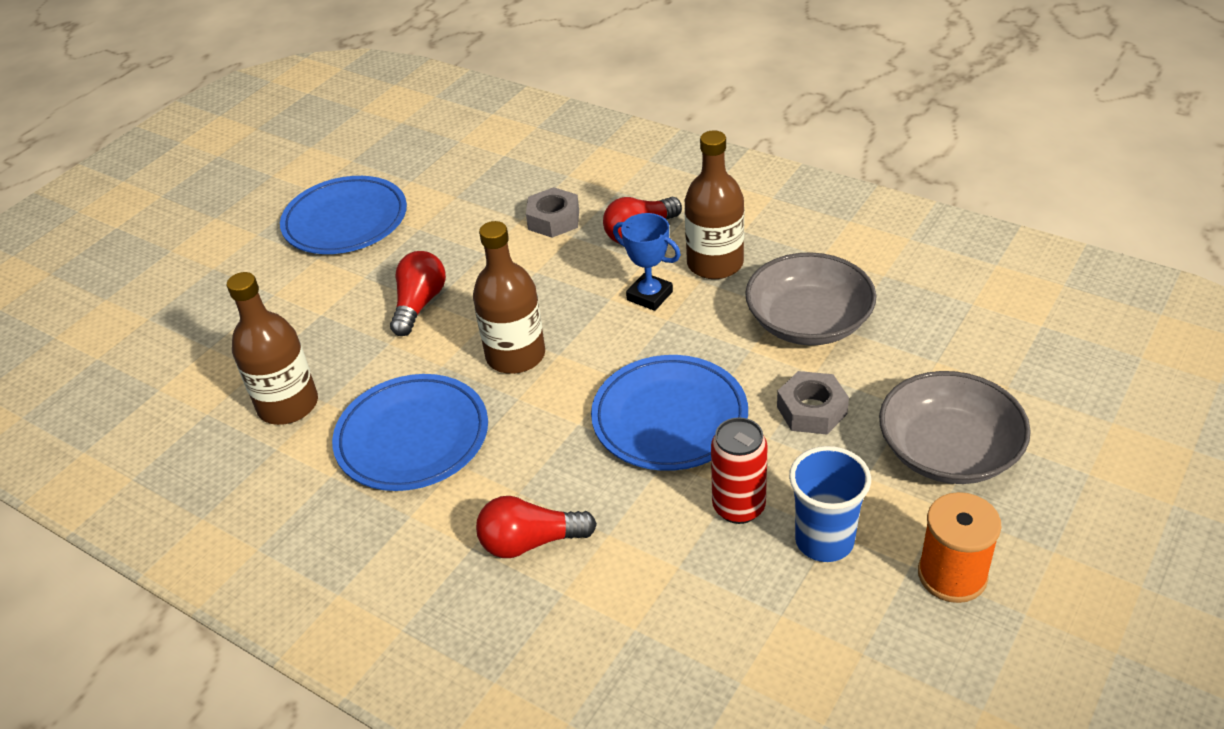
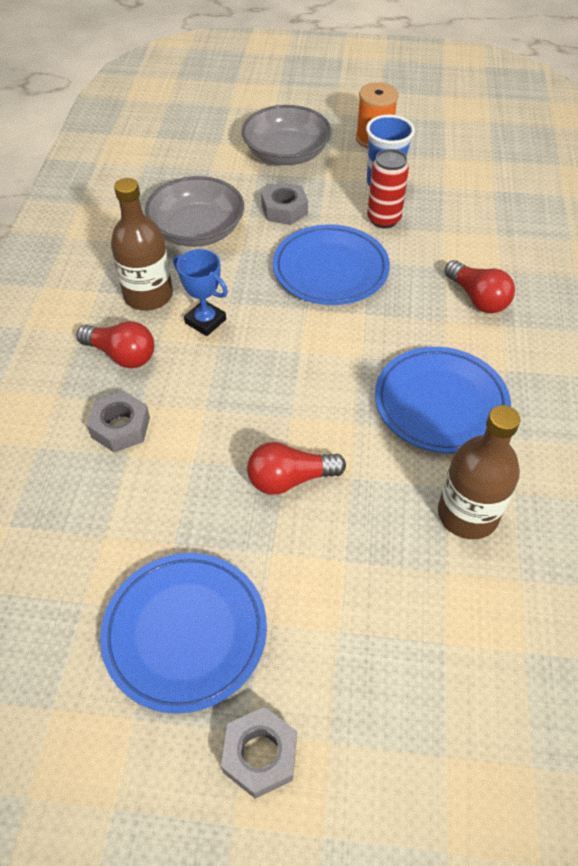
camera: 120 degrees left, 10 degrees up
(238, 236) = (260, 755): none -> grey nut
(515, 355) = (317, 378): brown bottle -> none
(649, 296) = (205, 321): blue trophy -> blue trophy turned 60 degrees counterclockwise

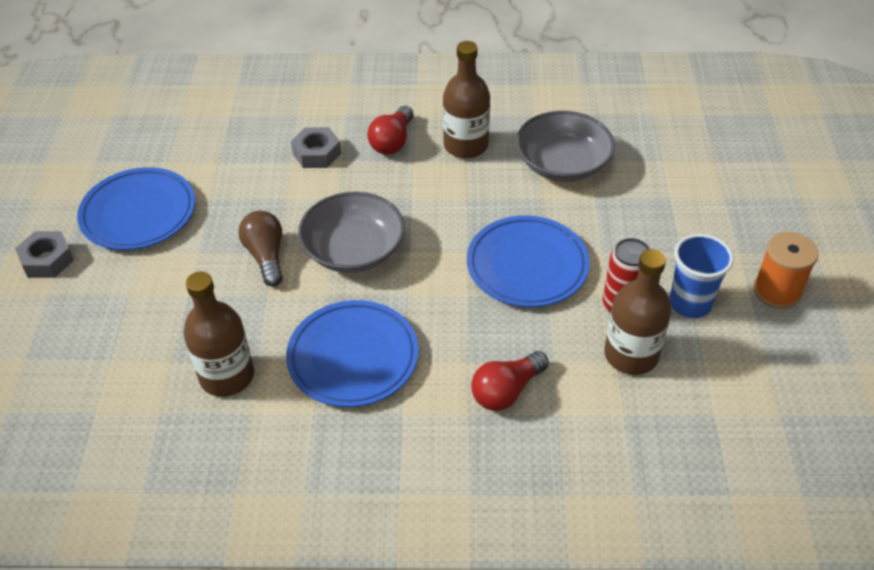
camera: 85 degrees right, 5 degrees down
(205, 321) = (439, 185): blue trophy -> none
(284, 209) = (613, 223): grey nut -> none
(286, 153) = (714, 216): grey bowl -> grey bowl (353, 250)
(290, 479) = (266, 256): red light bulb -> brown light bulb
(437, 222) = (631, 355): none -> brown bottle

